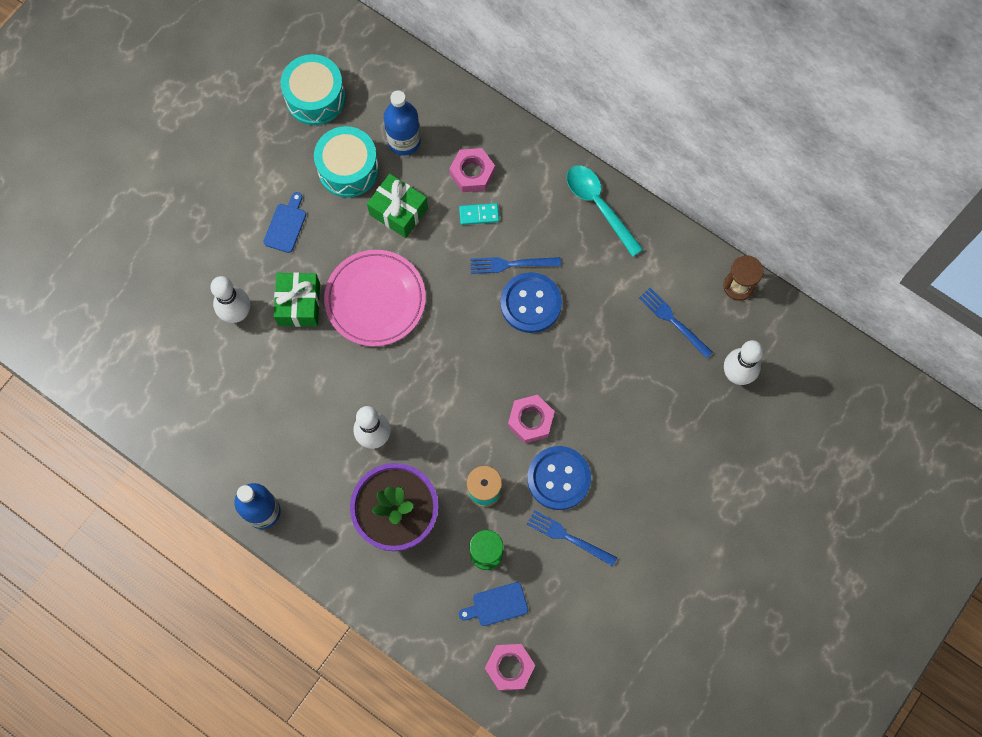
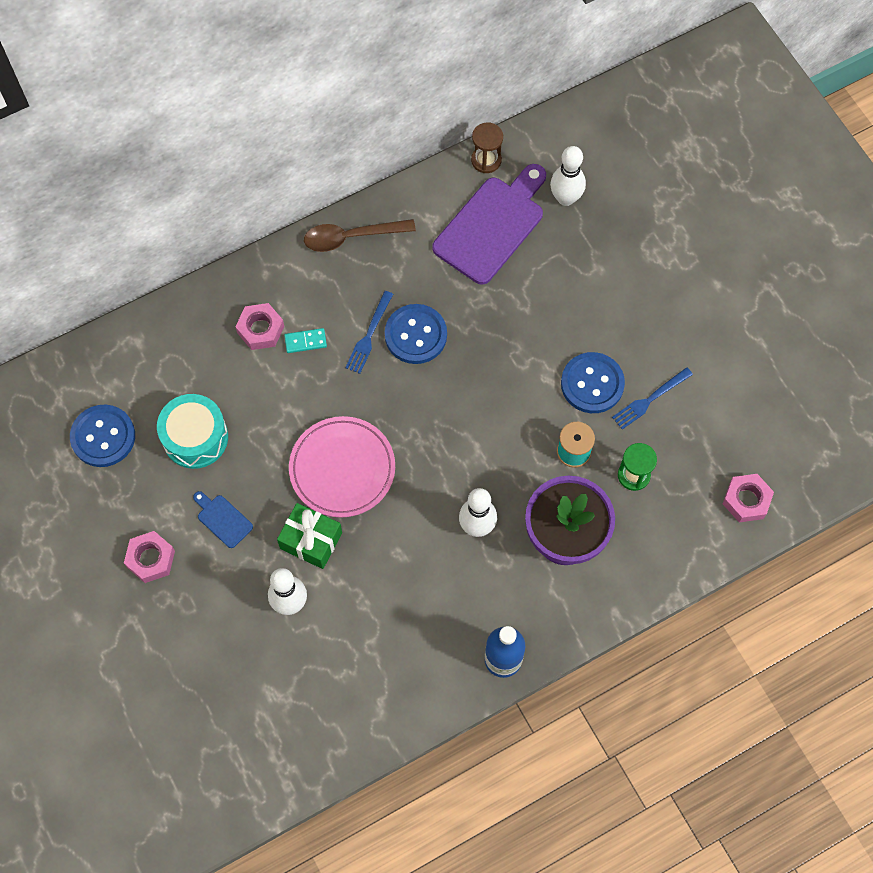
camera: 65 degrees left, 5 degrees down
(315, 97) = (103, 437): turquoise drum -> blue button
(398, 211) = (264, 411): green gift -> none
(404, 141) = (195, 375): blue bottle -> none
(479, 215) = (305, 341): turquoise domino -> turquoise domino turned 60 degrees clockwise
(497, 605) = (685, 487): blue cutting board -> none
(531, 420) = (527, 383): pink nut -> pink nut (151, 559)
(598, 205) = (351, 237): turquoise spoon -> brown spoon
(673, 321) = (492, 226): blue fork -> purple cutting board

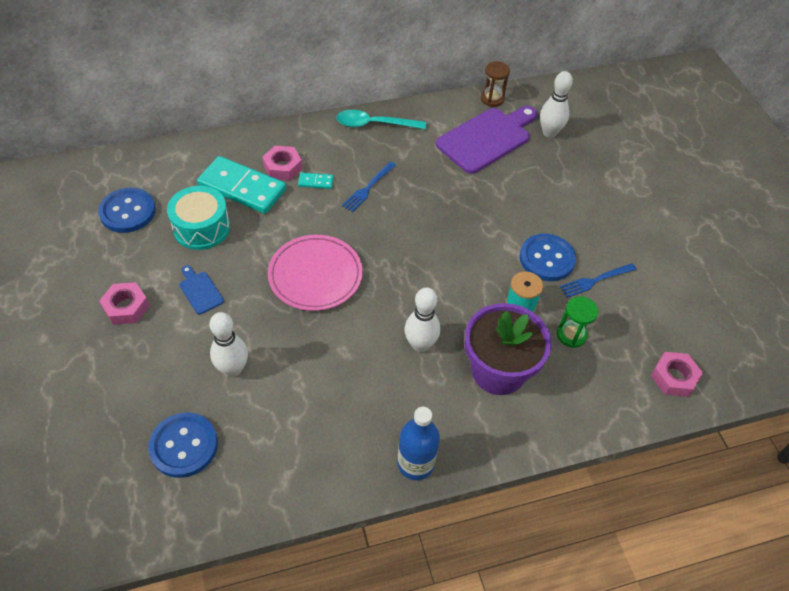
camera: 10 degrees right, 15 degrees down
(222, 371) = (242, 188): none -> turquoise domino
(311, 540) = (269, 323): green gift -> none
(351, 237) = (374, 124): brown spoon -> turquoise spoon
(415, 335) = (406, 195): blue button -> blue button (184, 446)

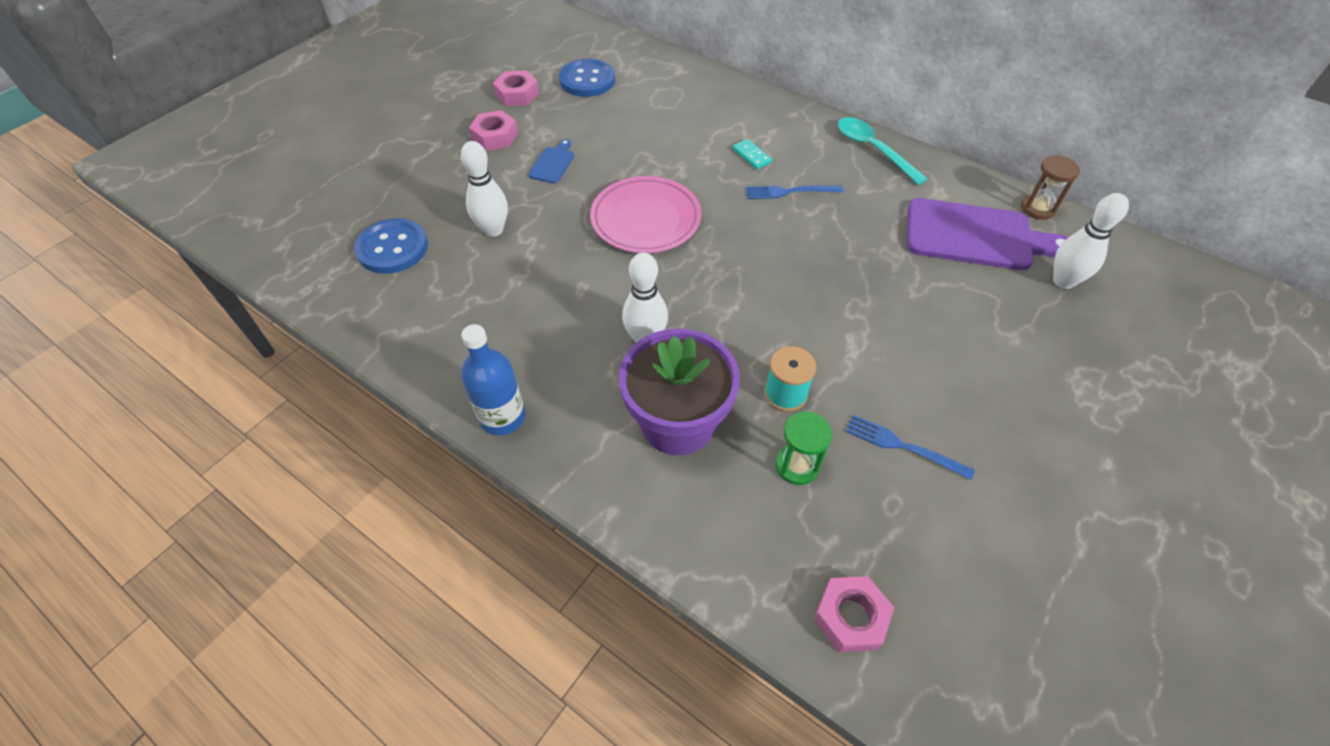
camera: 55 degrees right, 0 degrees up
(201, 228) = (618, 125): turquoise drum -> none
(242, 188) = (687, 120): turquoise domino -> none
(283, 167) = (741, 127): pink nut -> pink nut (517, 94)
(547, 259) = (877, 381): blue button -> none

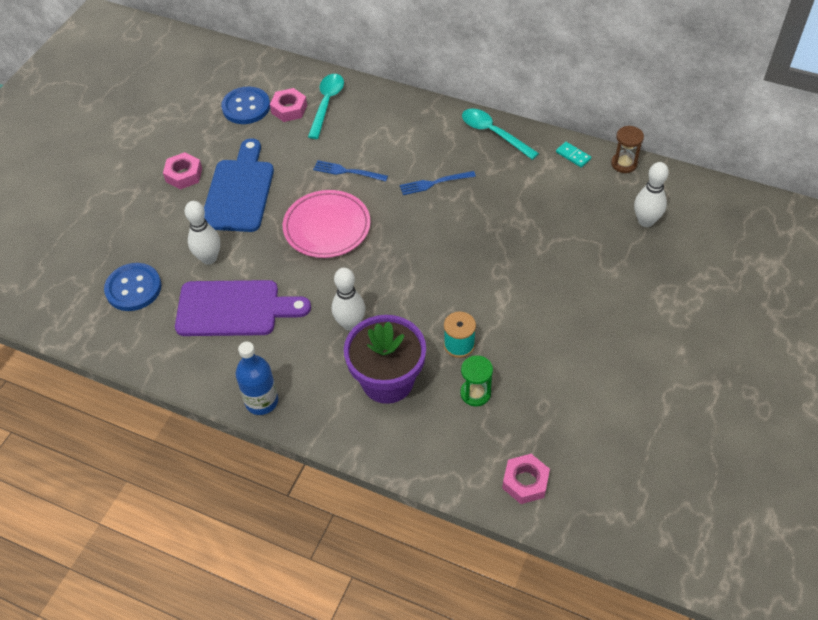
camera: 10 degrees left, 0 degrees up
(517, 94) = (190, 131): pink nut -> pink nut (289, 109)
(553, 163) = (239, 191): blue cutting board -> blue cutting board, size x2.24
(680, 90) = (327, 103): none -> turquoise spoon
(751, 156) = (398, 156): turquoise domino -> turquoise domino (573, 156)
(903, 446) = (545, 366): blue fork -> blue fork (347, 171)
(976, 236) = (580, 196): purple cutting board -> purple cutting board (234, 309)

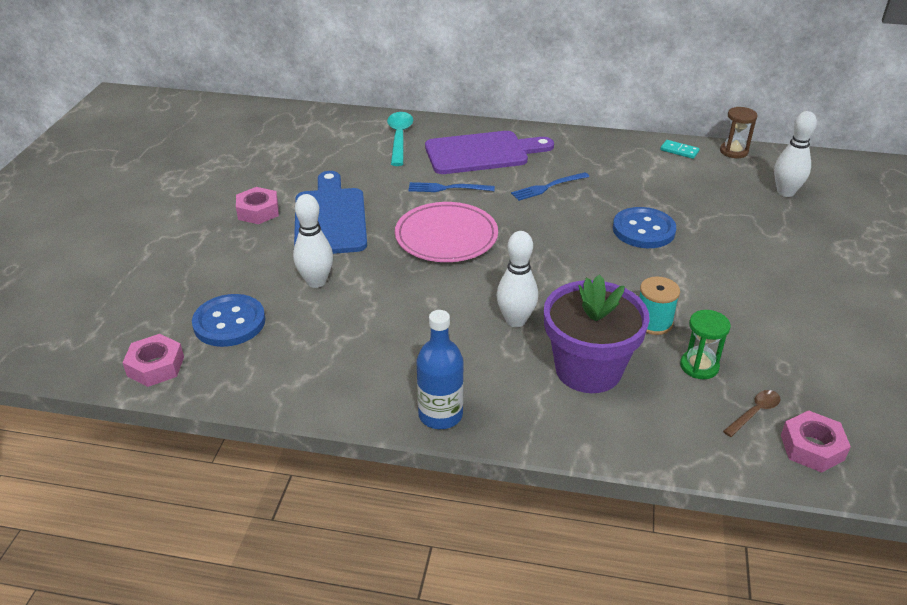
camera: 15 degrees left, 15 degrees down
(234, 309) = (366, 325): purple cutting board -> purple cutting board (482, 153)
(246, 107) = (310, 149): blue button -> blue button (643, 230)
(289, 109) = (359, 146): pink nut -> pink nut (155, 366)
(493, 133) = (588, 142): turquoise spoon -> none
(497, 443) = (755, 412): none -> brown spoon

